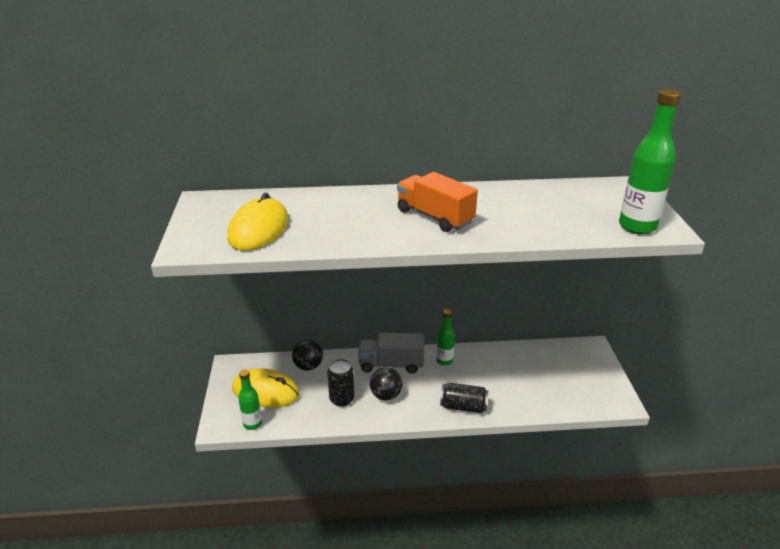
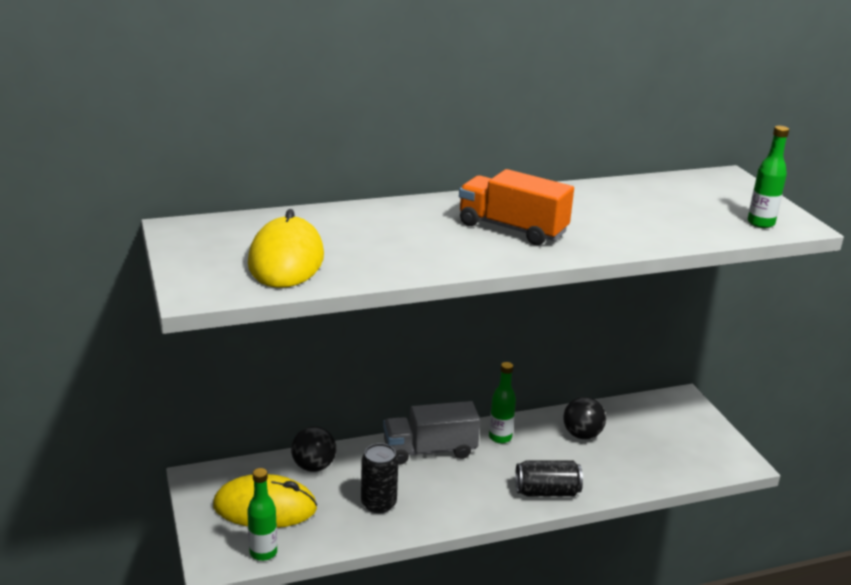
camera: 15 degrees left, 5 degrees down
(386, 395) = (438, 491): black ball -> black ball (582, 435)
(637, 226) = (760, 223): green bottle -> green bottle, size x0.58

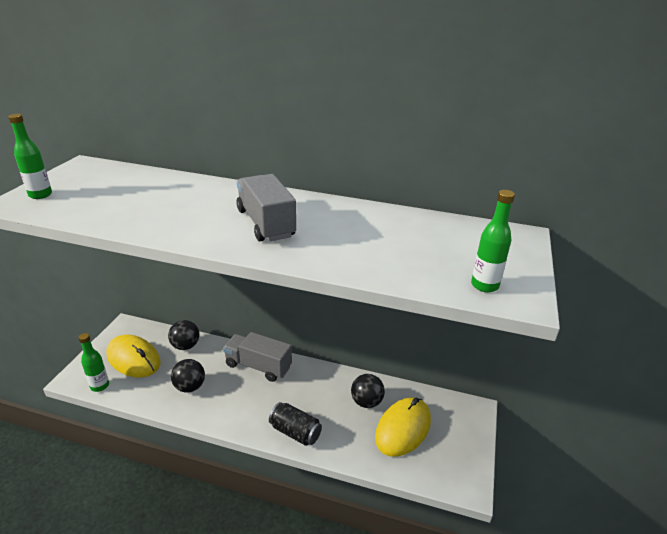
camera: 35 degrees right, 5 degrees up
(286, 260) = (93, 199): yellow mouse -> yellow mouse (403, 428)
(378, 503) = (190, 387): black can -> black ball
(500, 437) = (310, 378): green bottle -> green bottle (40, 195)
(512, 229) = (266, 223): orange truck -> grey truck

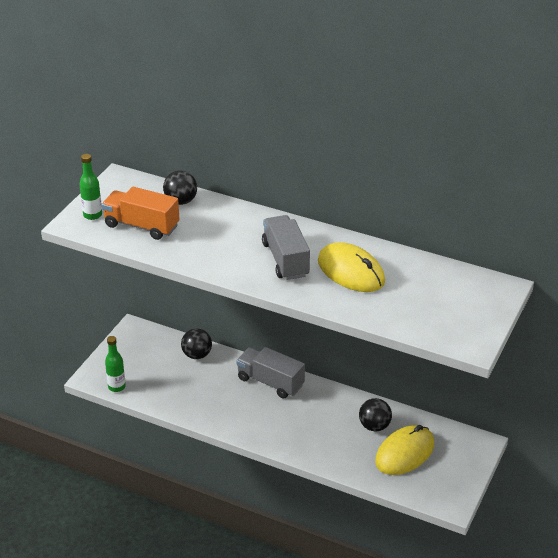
camera: 10 degrees right, 5 degrees up
(96, 201) = (141, 226): none -> orange truck
(133, 358) = (146, 363): yellow mouse -> yellow mouse (351, 271)
(190, 387) = (202, 396): black ball -> black ball (181, 201)
(295, 432) = (301, 445): black can -> none
(484, 285) = (449, 332): green bottle -> none

